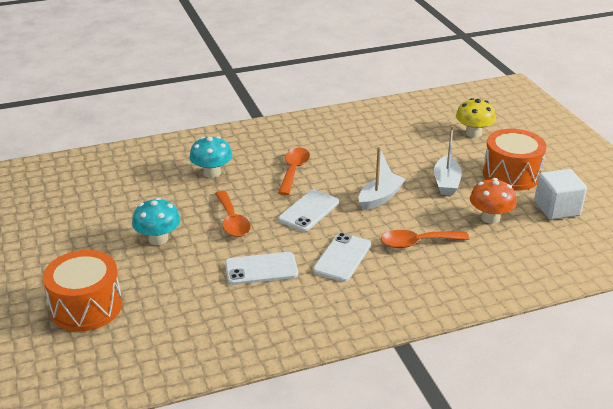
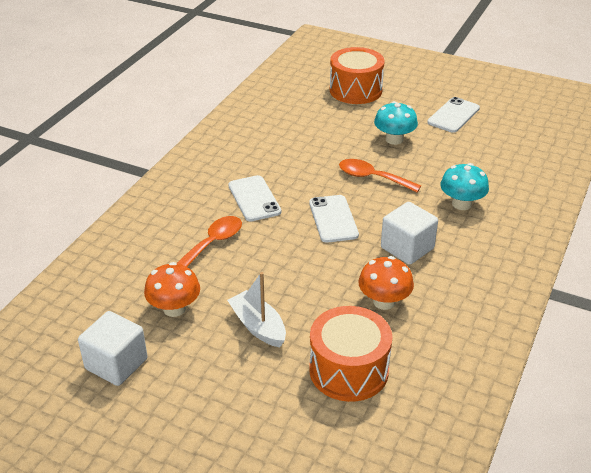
camera: 135 degrees right, 5 degrees up
(261, 269) = (296, 160): white phone -> white phone (453, 115)
(294, 170) = (407, 248): orange spoon -> white cube
(355, 156) = (384, 301): none -> orange mushroom
(380, 198) = (296, 268): white boat -> none
(473, 133) = (311, 432): yellow mushroom -> none
(511, 174) = (203, 385): orange drum -> orange drum (348, 370)

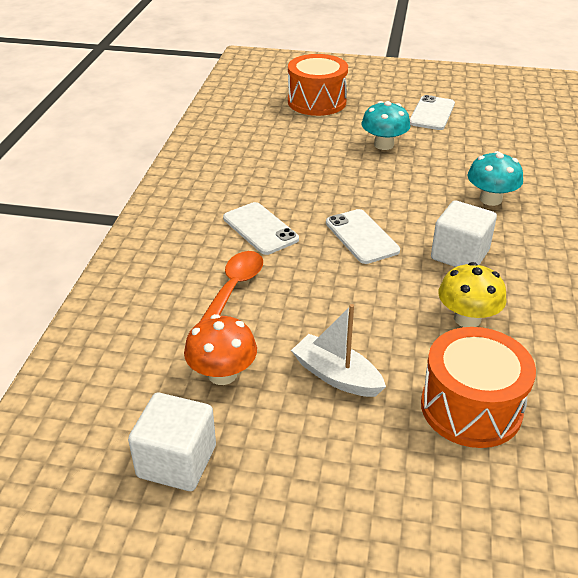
camera: 15 degrees left, 0 degrees up
(372, 178) = (381, 187): orange spoon -> none
(384, 301) = (467, 318): orange mushroom -> yellow mushroom

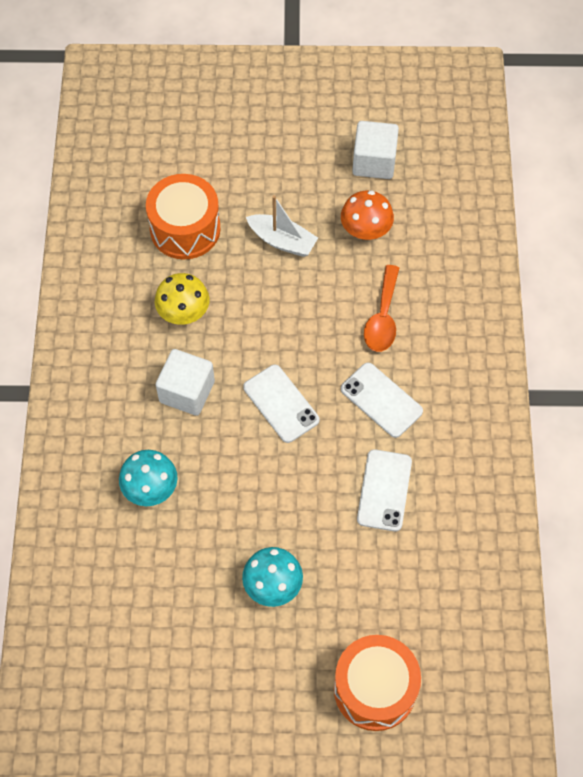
camera: 170 degrees right, 25 degrees up
(432, 113) = (214, 681): white phone -> white phone (384, 490)

